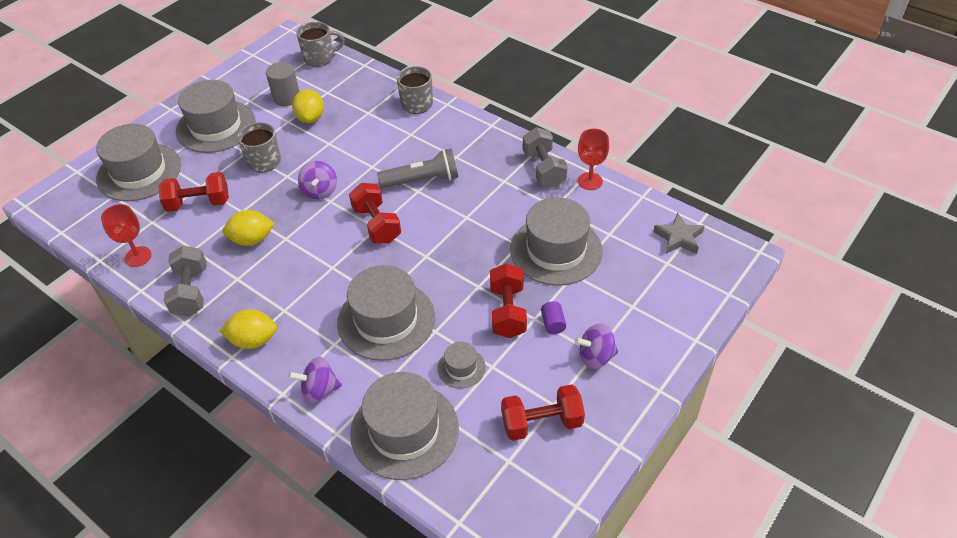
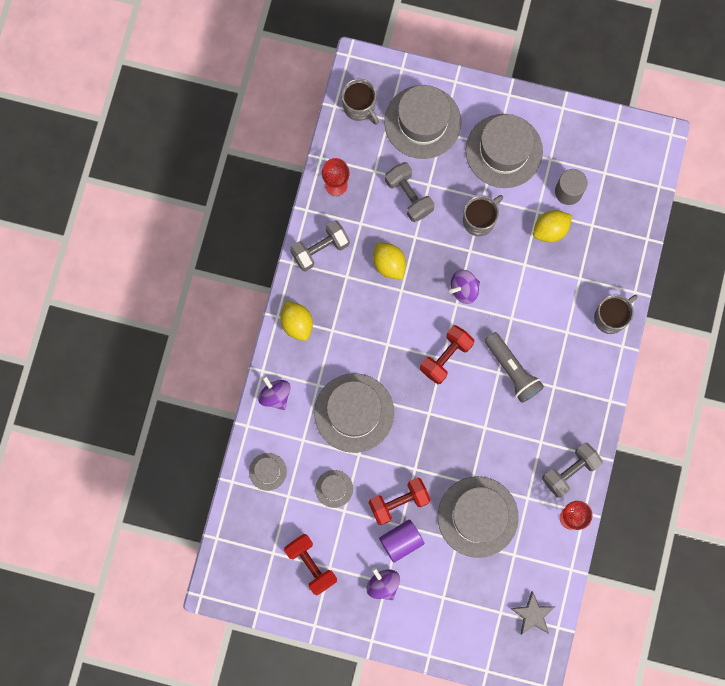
camera: 65 degrees right, 30 degrees up
(198, 203) = (409, 196): red dumbbell -> grey dumbbell
(320, 58) = (639, 189): grey mug -> grey mug (359, 107)
(404, 430) = (267, 471): grey hat -> grey hat, size x0.47
(553, 323) = (401, 541): purple cylinder -> purple cylinder, size x1.69

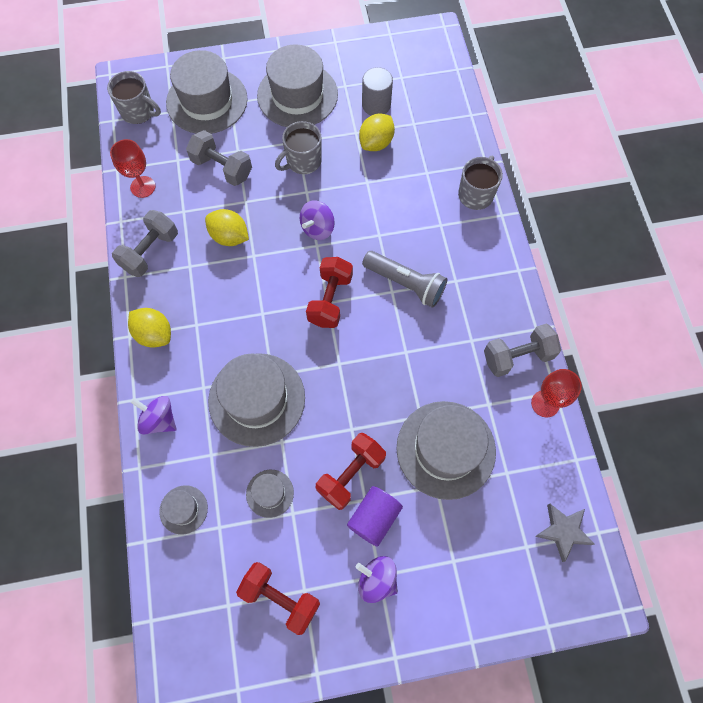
camera: 25 degrees left, 10 degrees down
(479, 220) = (303, 161): grey mug -> grey mug turned 150 degrees counterclockwise
(570, 471) = (517, 356): grey dumbbell -> grey dumbbell turned 45 degrees clockwise

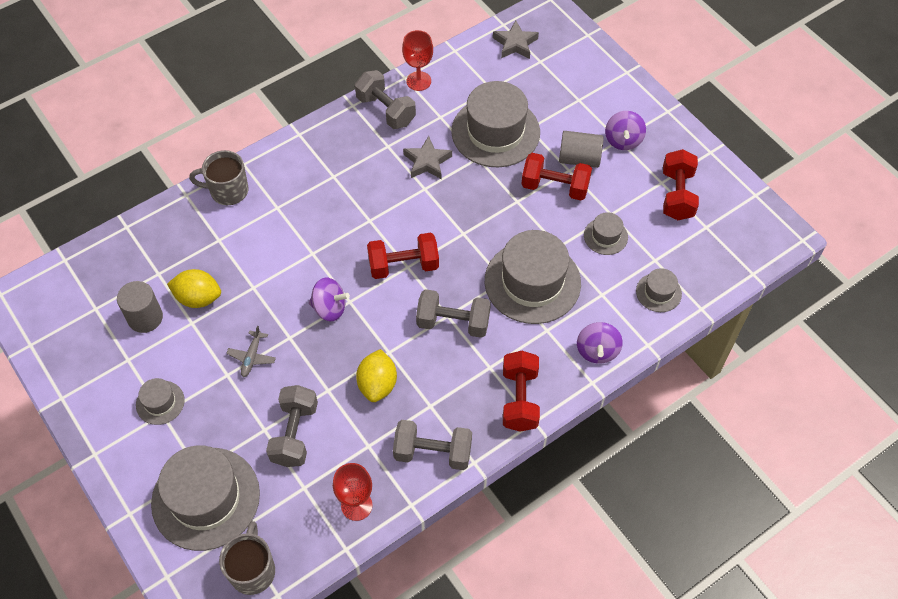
camera: 115 degrees left, 10 degrees down
(154, 334) = (519, 399): yellow lemon -> red dumbbell
(253, 315) = (453, 322): none -> grey dumbbell
(297, 95) = (160, 402): grey hat -> grey hat, size x0.47
(303, 161) = (252, 357): grey mug -> grey plane
(374, 518) = (579, 159): purple cylinder -> grey cylinder
(405, 283) = (355, 213): grey flashlight -> none
(436, 367) = (427, 161): none -> grey star

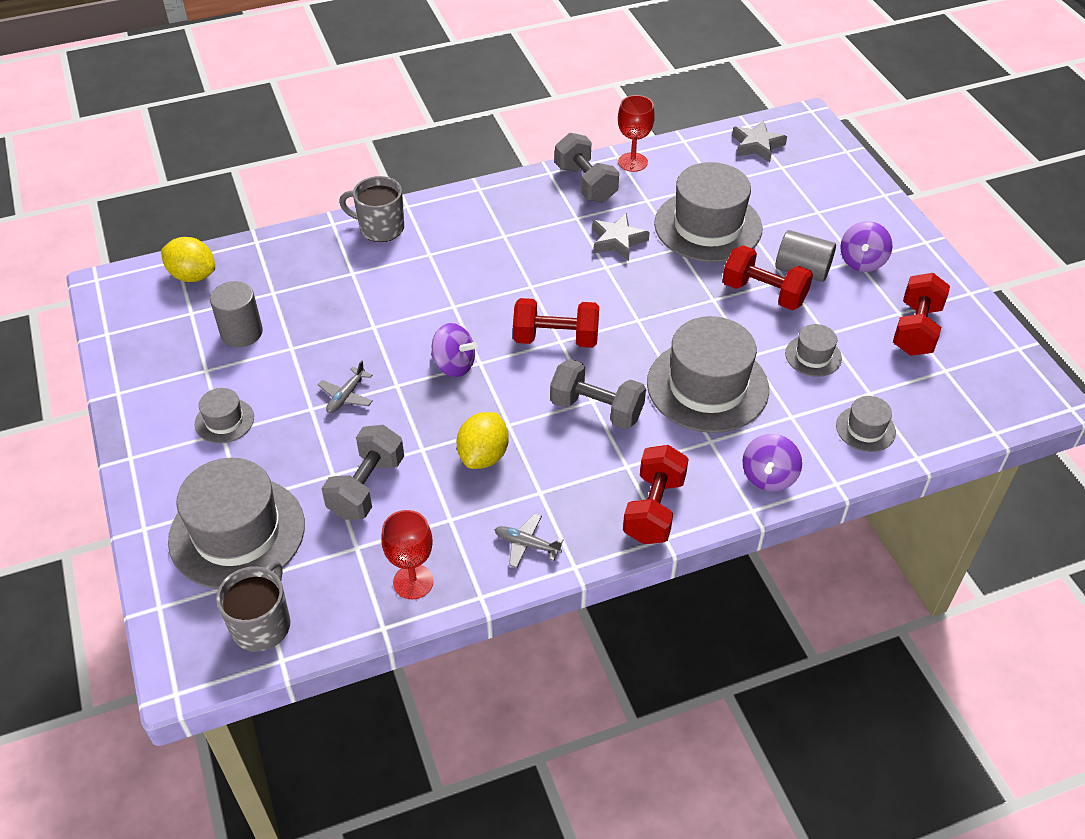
camera: 15 degrees right, 10 degrees down
(198, 298) = (308, 325): yellow lemon -> yellow lemon (193, 275)
(433, 452) = (526, 544): grey dumbbell -> grey plane

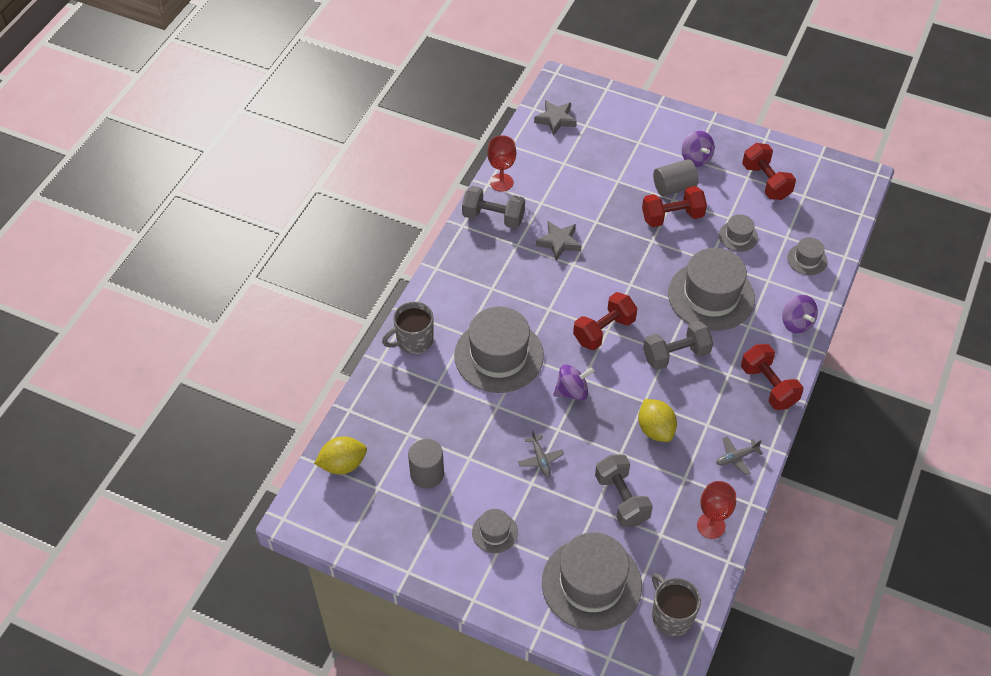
camera: 45 degrees left, 5 degrees up
(708, 226) = (594, 195): grey hat -> grey hat (499, 355)

